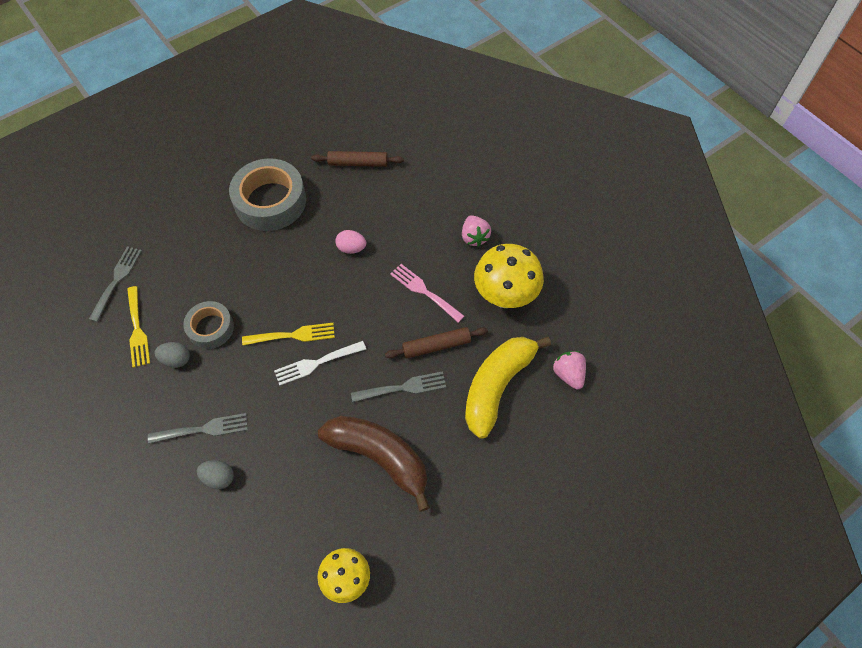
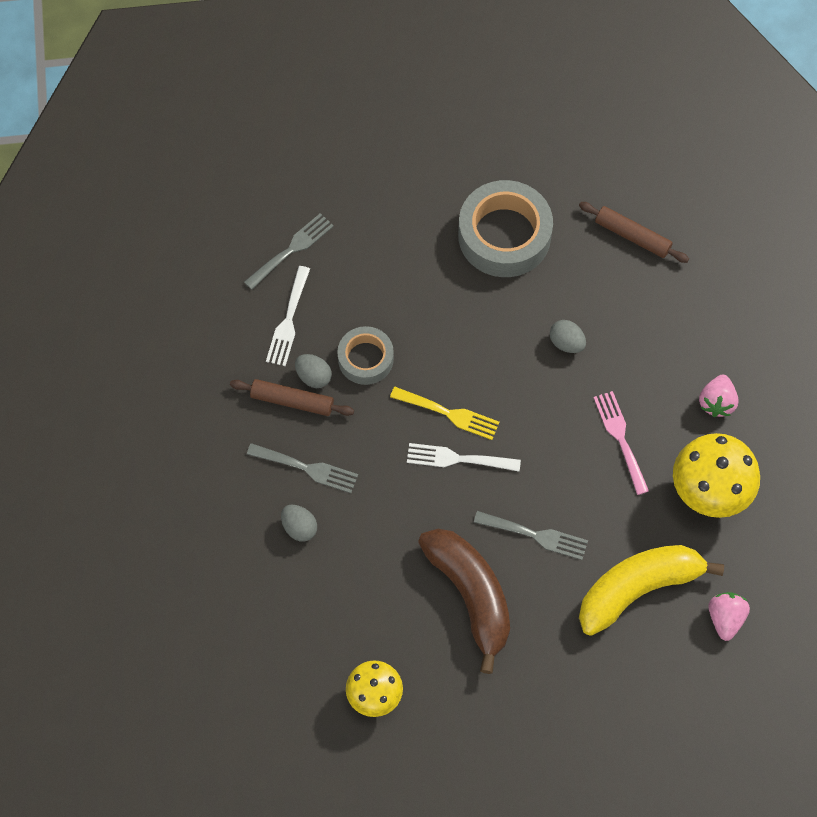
camera: 30 degrees right, 5 degrees up
(137, 330) = (288, 320): yellow fork -> white fork
(351, 248) = (566, 343): pink egg -> grey egg
(436, 346) = (598, 509): brown rolling pin -> brown rolling pin (292, 401)

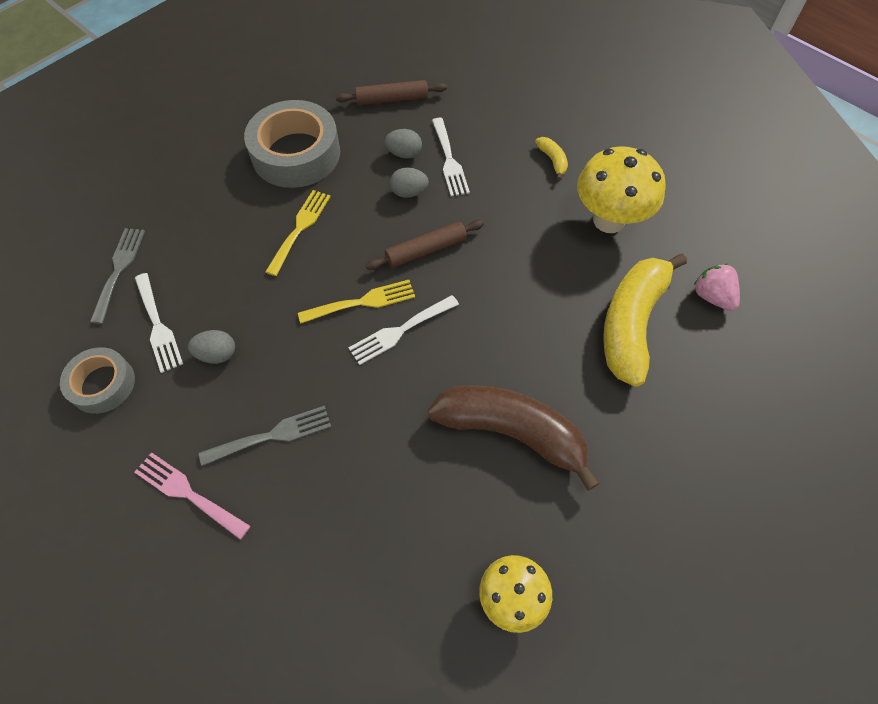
camera: 40 degrees left, 5 degrees down
(292, 401) = (212, 388): brown rolling pin -> brown rolling pin (426, 250)
(299, 528) = (307, 494): grey egg -> grey egg (404, 154)
(365, 359) = (254, 309): grey tape -> grey tape (102, 384)
(452, 312) = (300, 228): none -> yellow fork
(536, 535) = (517, 343): grey fork -> none
(620, 438) = (510, 228): pink fork -> pink fork (188, 493)
(627, 336) = (449, 160): none -> white fork
(716, 402) = (552, 160): pink strawberry -> yellow banana

